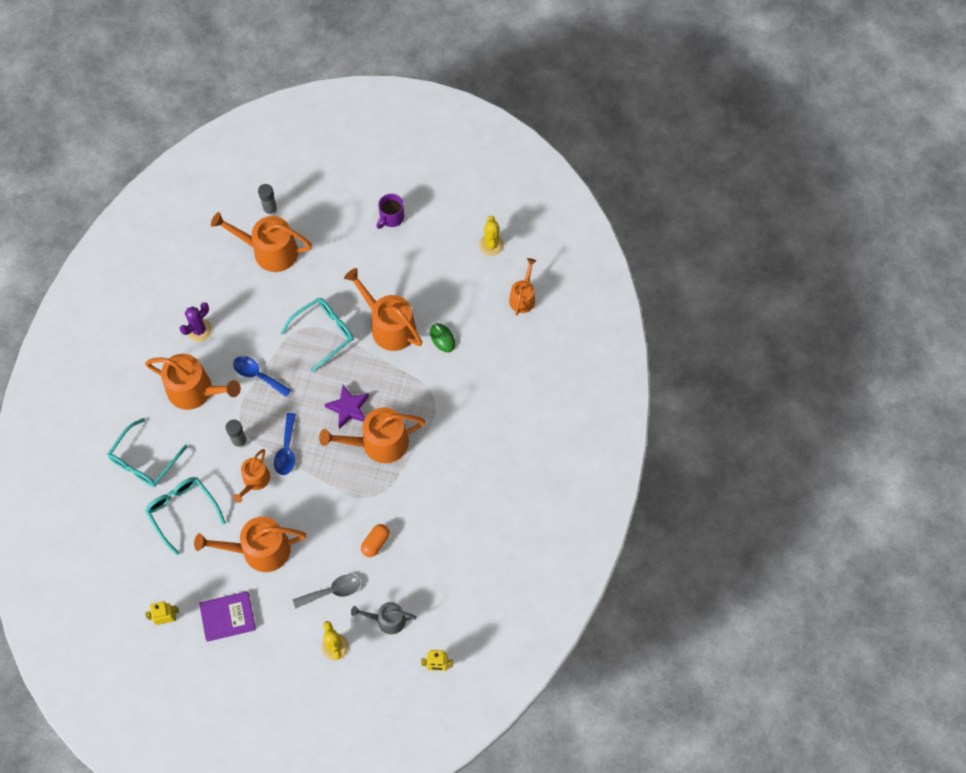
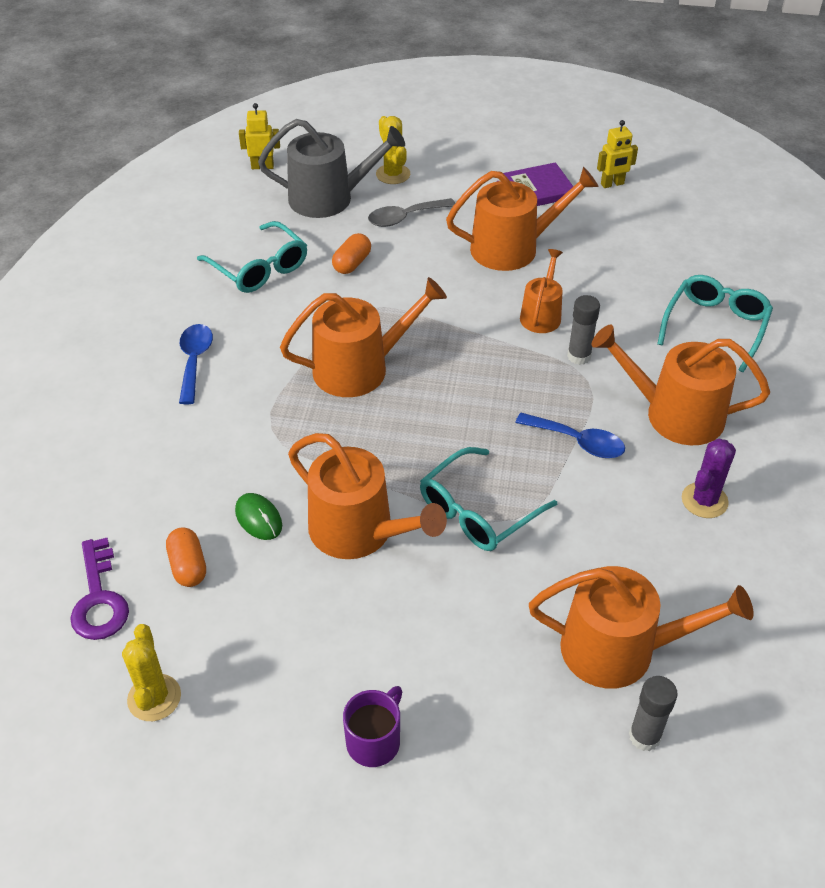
camera: 175 degrees right, 20 degrees down
(182, 511) = (634, 277): turquoise glasses -> turquoise glasses (259, 268)
(286, 450) = (503, 351): blue spoon -> blue spoon (194, 361)
(348, 408) = (415, 407): purple star -> none
(387, 620) = (329, 198): grey watering can -> grey watering can, size x1.70
(479, 312) = (188, 566): none -> orange capsule
(523, 297) = (99, 599): orange watering can -> purple key

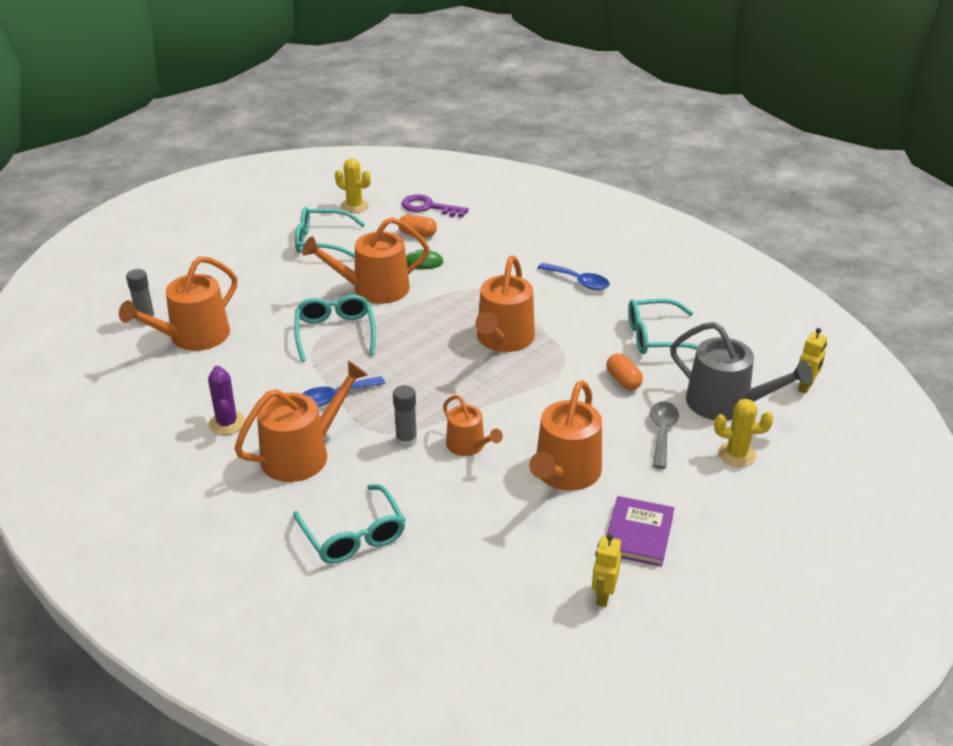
camera: 125 degrees right, 10 degrees down
(289, 668) = (322, 241): none -> turquoise glasses
(329, 198) = (726, 403): grey watering can -> grey watering can turned 90 degrees counterclockwise
(374, 741) = (255, 249): purple mug -> none

